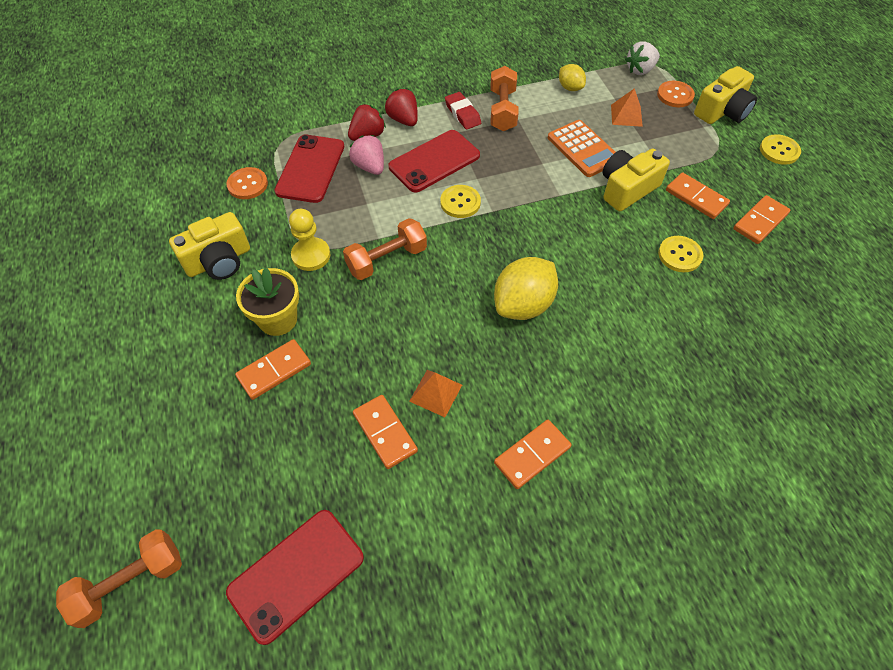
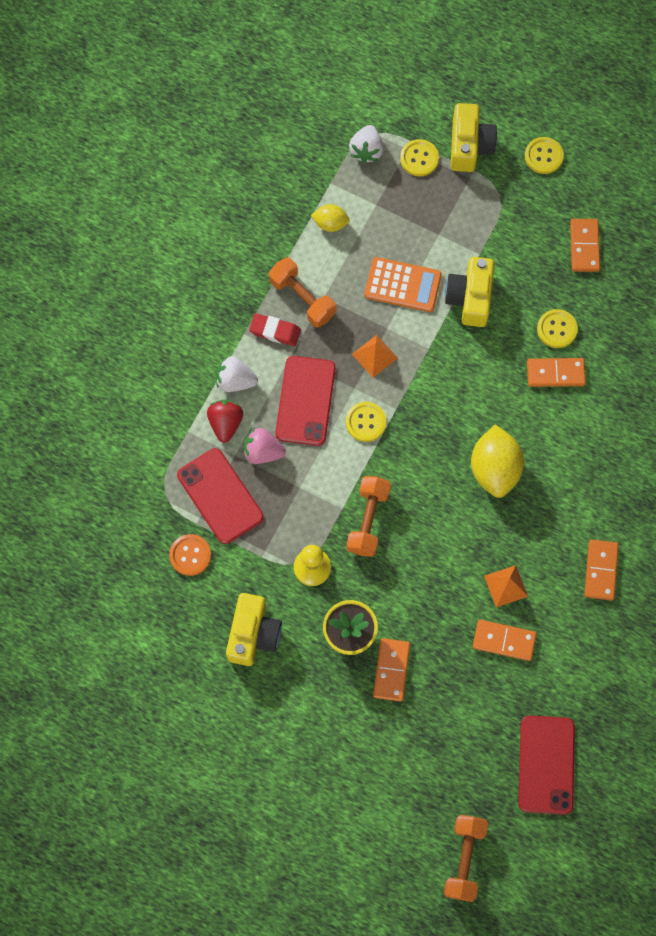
camera: 45 degrees left, 15 degrees up
(403, 120) = (235, 381): red strawberry -> white strawberry
(626, 115) = (402, 217): orange pyramid -> orange pyramid (374, 356)
(675, 95) = (419, 158): orange button -> yellow button
(696, 198) = (524, 262): orange domino -> orange domino (555, 373)

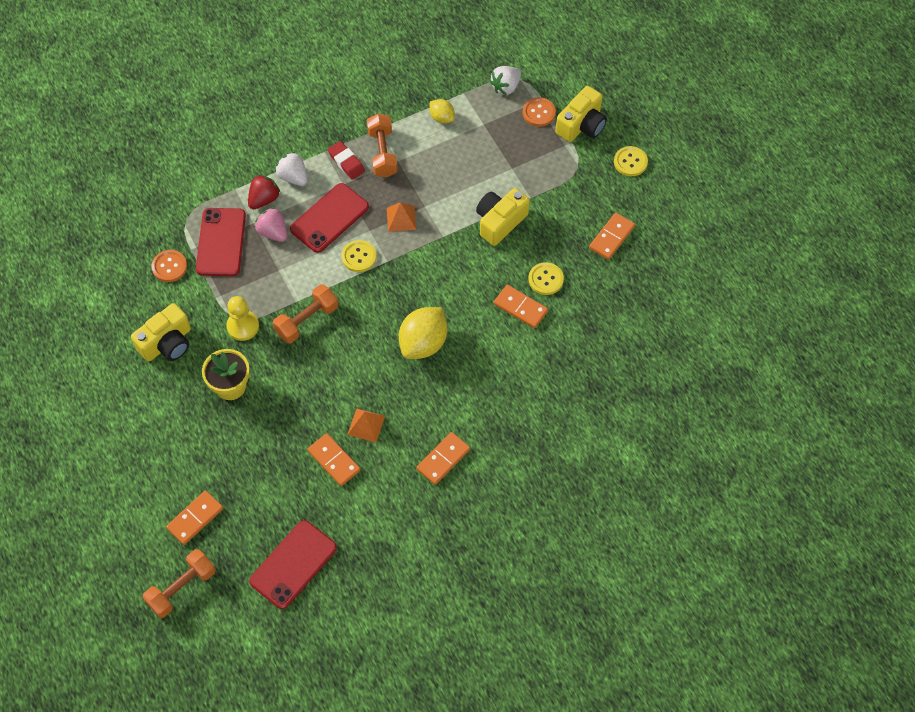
camera: 35 degrees right, 10 degrees down
(391, 670) = (239, 428): orange domino -> orange domino (195, 518)
(403, 285) = (459, 185): orange calculator -> none
(419, 158) = (539, 113): yellow button -> orange button

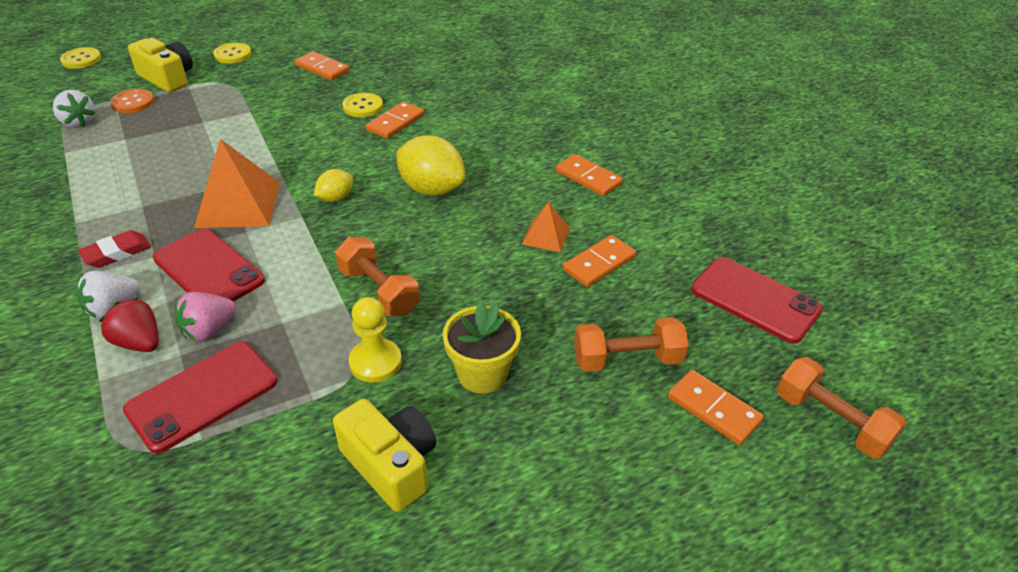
camera: 90 degrees left, 20 degrees down
(169, 266) = (228, 470): orange button -> none
(221, 242) = (202, 396): red phone -> red phone turned 45 degrees counterclockwise
(359, 257) = (286, 241): yellow button -> yellow button (81, 59)
(382, 153) = (120, 219): orange dumbbell -> orange dumbbell (627, 360)
(401, 218) = (238, 204): orange pyramid -> orange pyramid, size x1.87
(442, 118) = (93, 169): yellow lemon -> yellow lemon (335, 198)
(500, 222) = (275, 132): yellow camera -> none

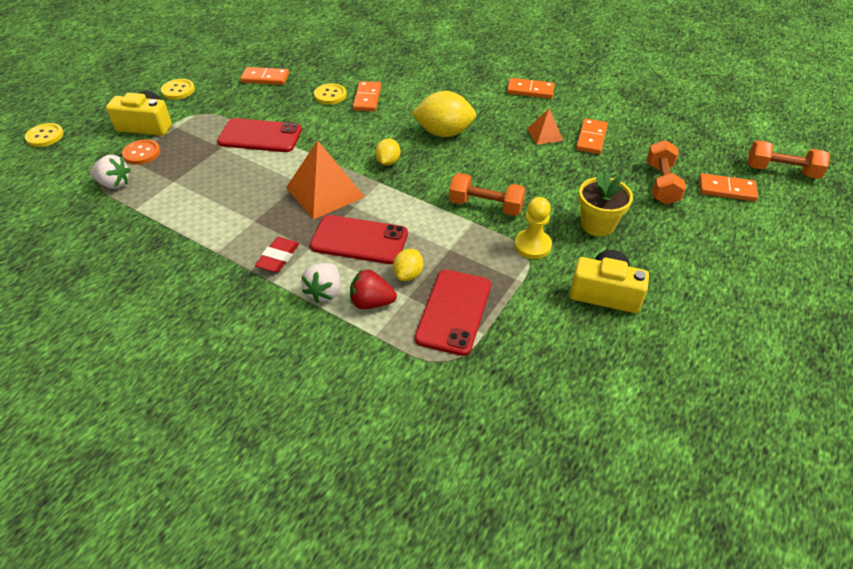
camera: 30 degrees left, 5 degrees up
(209, 330) = (408, 274): pink strawberry -> yellow lemon
(627, 360) = (661, 183): orange dumbbell -> orange dumbbell turned 45 degrees counterclockwise
(755, 299) = (689, 125): red phone -> red phone (260, 136)

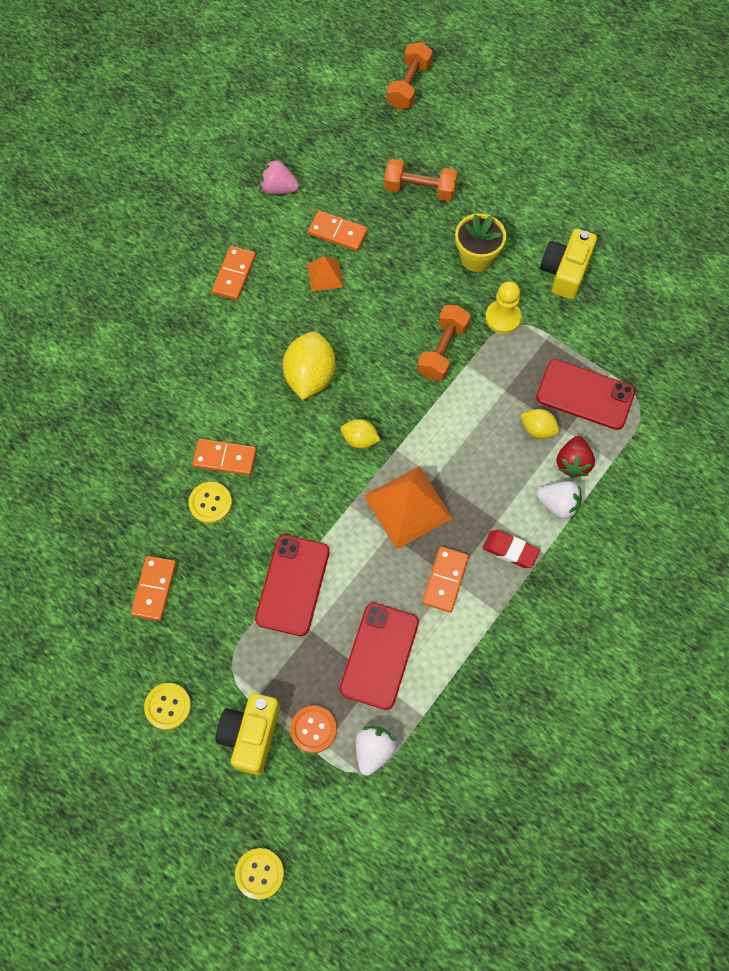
camera: 85 degrees left, 20 degrees up
(359, 240) = (487, 472): red phone -> red phone (379, 655)
(622, 105) = (278, 189): none -> pink strawberry
(726, 190) = (433, 139): orange domino -> orange domino (445, 580)

